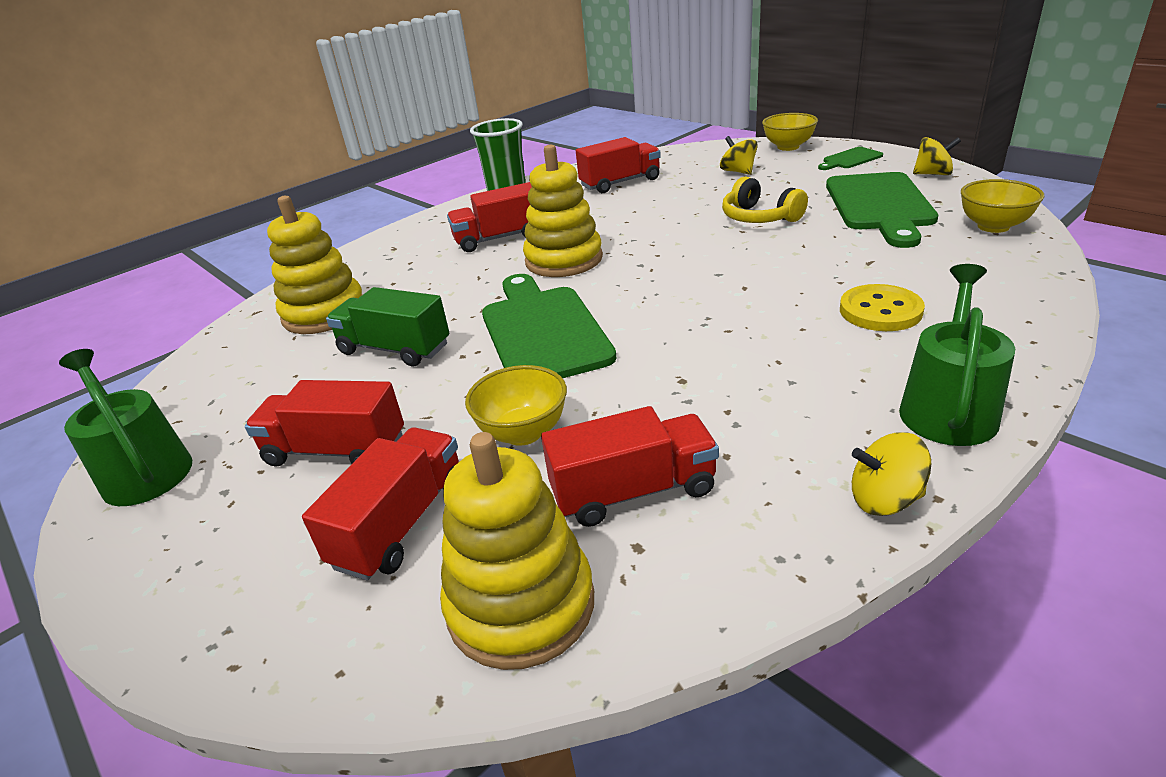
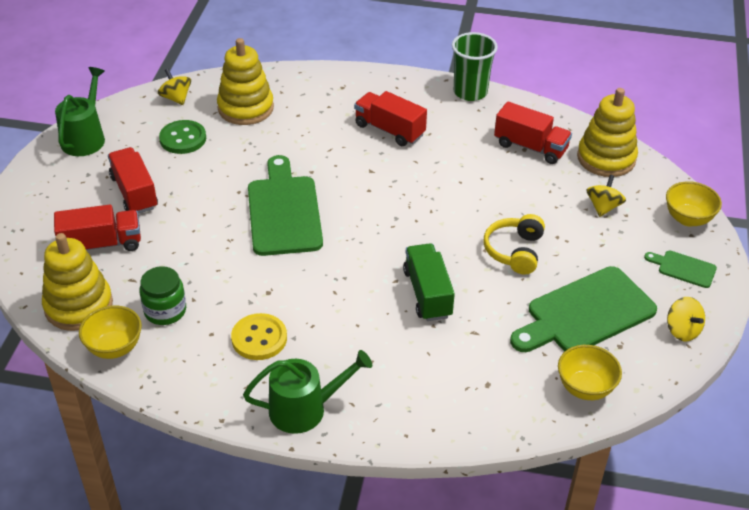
camera: 50 degrees right, 10 degrees up
(299, 375) = (183, 139): none -> green button
(394, 349) = (228, 160): green truck -> green truck (427, 293)
(523, 432) = (186, 251): yellow bowl -> yellow bowl (114, 348)
(542, 331) = (283, 211): green cutting board -> green cutting board turned 45 degrees counterclockwise
(564, 260) = (378, 178): yellow stacking toy -> yellow stacking toy (606, 158)
(633, 491) = (165, 311): red truck -> green jar
(880, 311) = (402, 355): yellow button -> yellow button (259, 338)
(884, 499) = (209, 401): yellow spinning top -> yellow spinning top (176, 98)

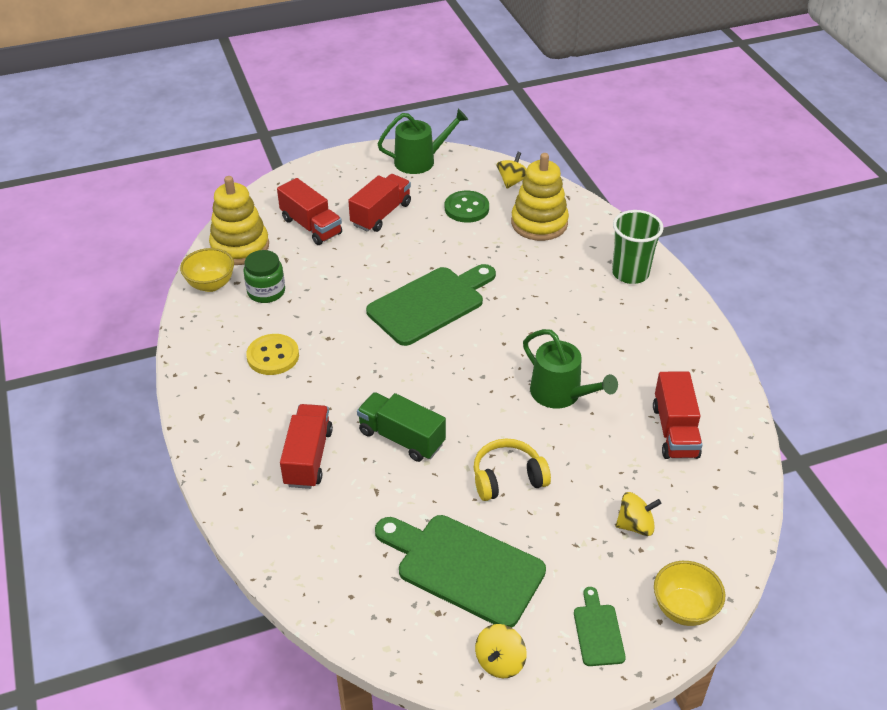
camera: 60 degrees right, 0 degrees up
(304, 409) = (214, 417): green watering can -> green watering can (560, 394)
(389, 130) = (599, 321): red truck -> red truck (308, 457)
(427, 293) = (401, 438): green truck -> green truck turned 105 degrees counterclockwise
(470, 92) = (714, 352): green cup -> green cup (630, 273)
(585, 388) = (361, 604): yellow bowl -> none
(606, 158) = (717, 499): yellow stacking toy -> none

